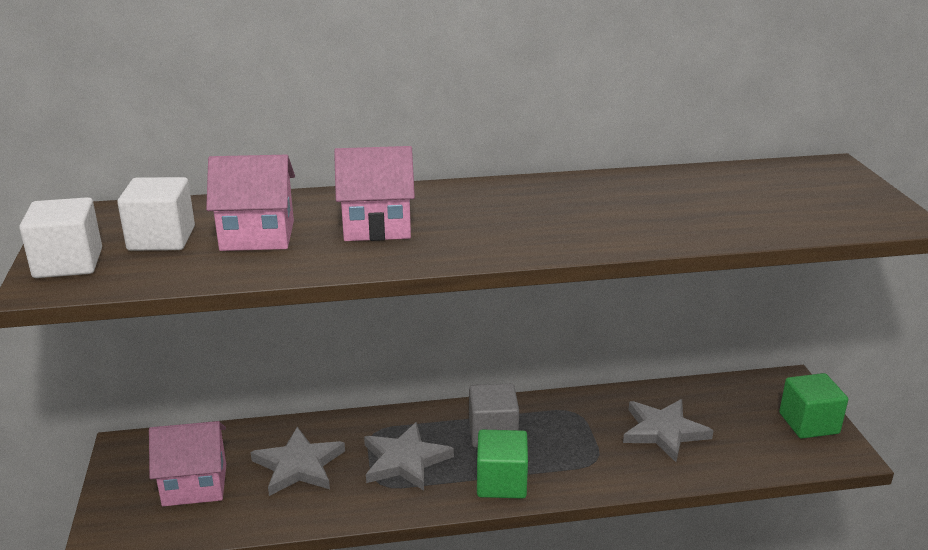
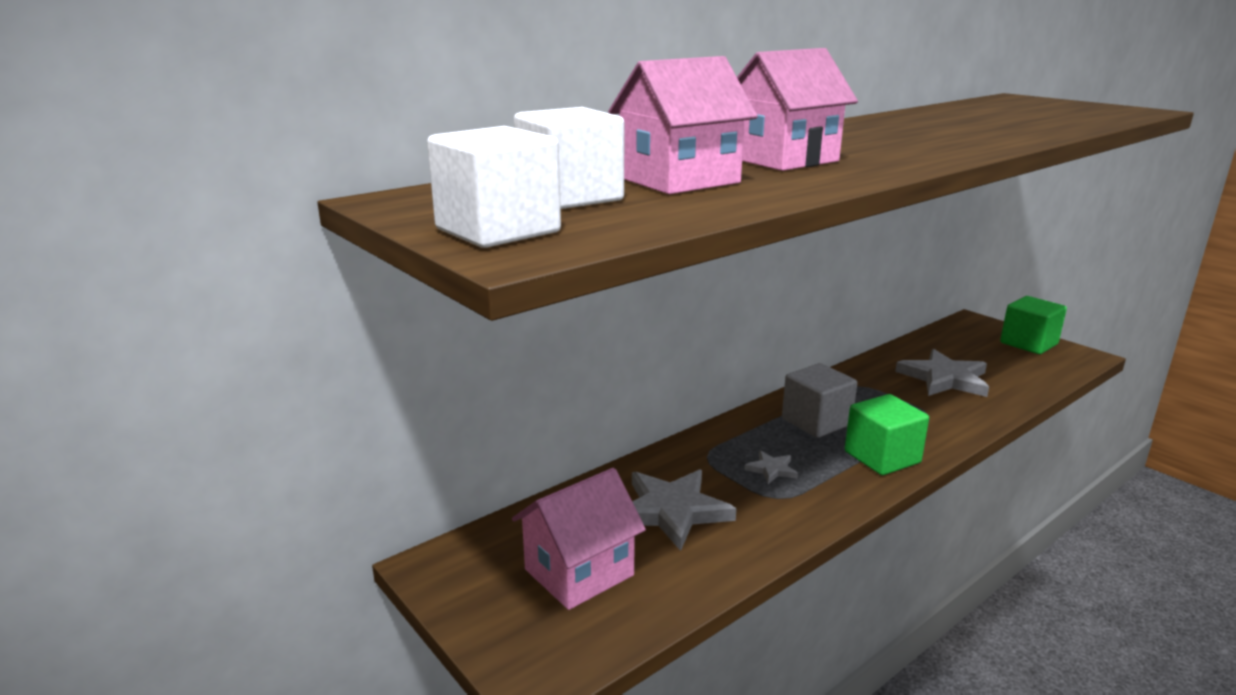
camera: 30 degrees left, 5 degrees down
(405, 460) = (771, 469): grey star -> grey star, size x0.47

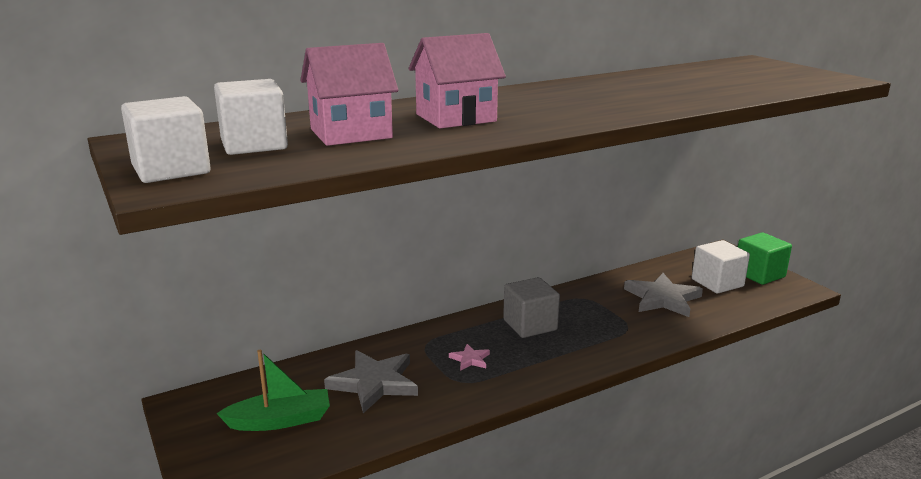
camera: 10 degrees right, 0 degrees up
(579, 572) = (280, 420): pink house -> green boat
(771, 469) = (470, 359): grey star -> pink star
(882, 457) = (565, 358): green cube -> none
(991, 356) = (717, 283): none -> white cube

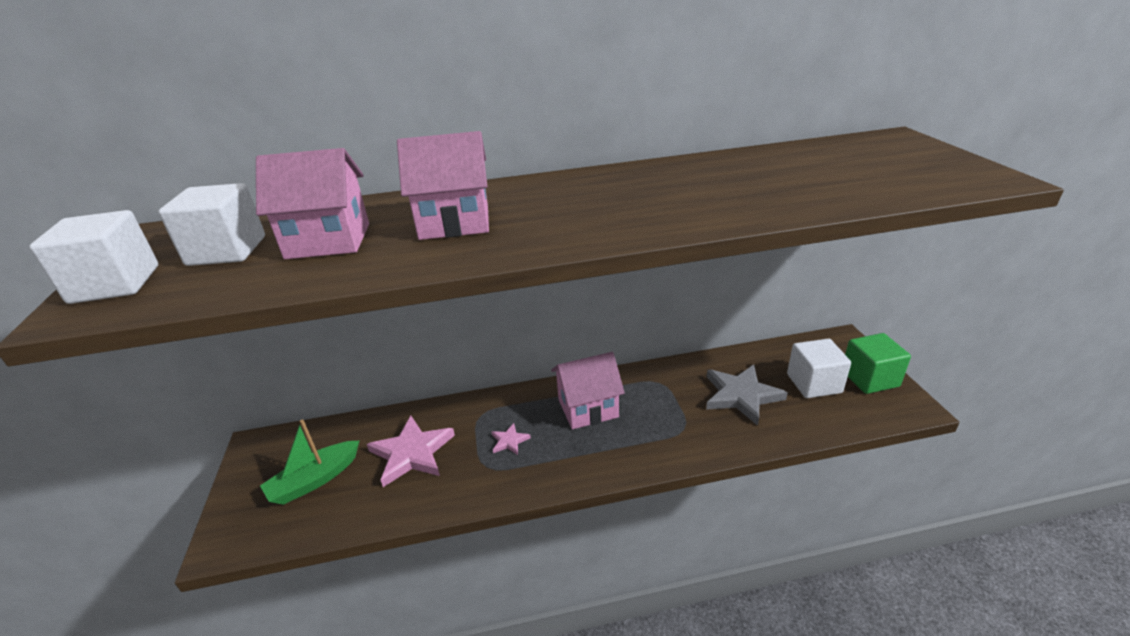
camera: 20 degrees right, 10 degrees up
(280, 420) = (314, 480): green boat -> green boat turned 135 degrees clockwise
(374, 383) = (412, 453): grey star -> pink star
(530, 325) = (588, 408): grey cube -> pink house

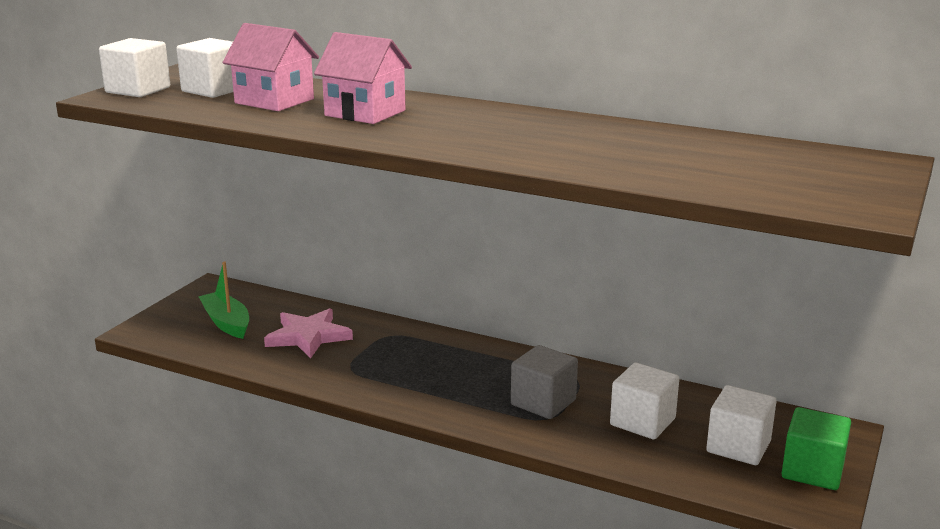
camera: 35 degrees right, 10 degrees down
(314, 480) = (226, 323): green boat -> green boat turned 60 degrees clockwise
(509, 441) = (389, 361): pink star -> none
(588, 408) = (483, 368): pink house -> none
(664, 416) = (543, 402): none -> grey cube
(741, 396) = (642, 422): grey star -> white cube

